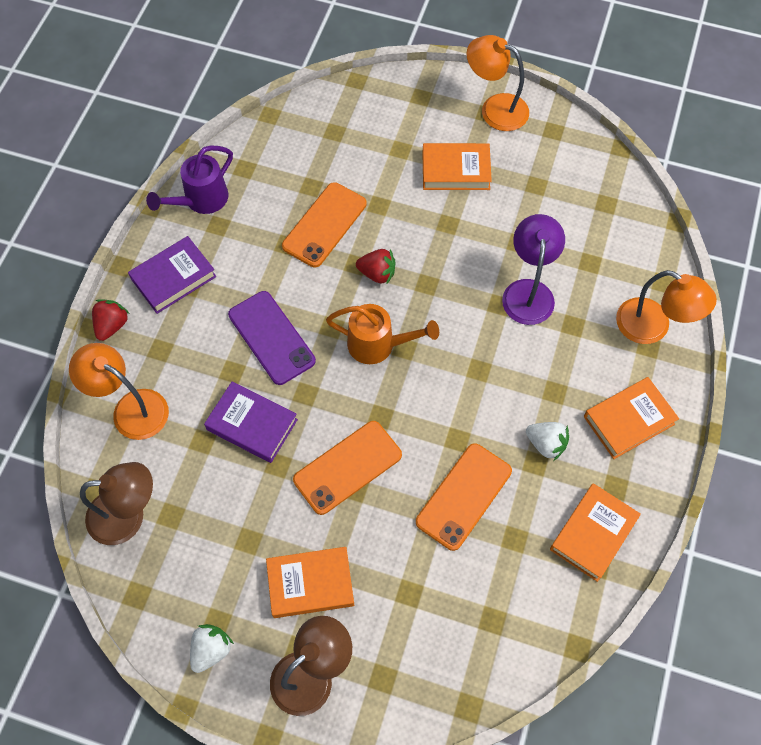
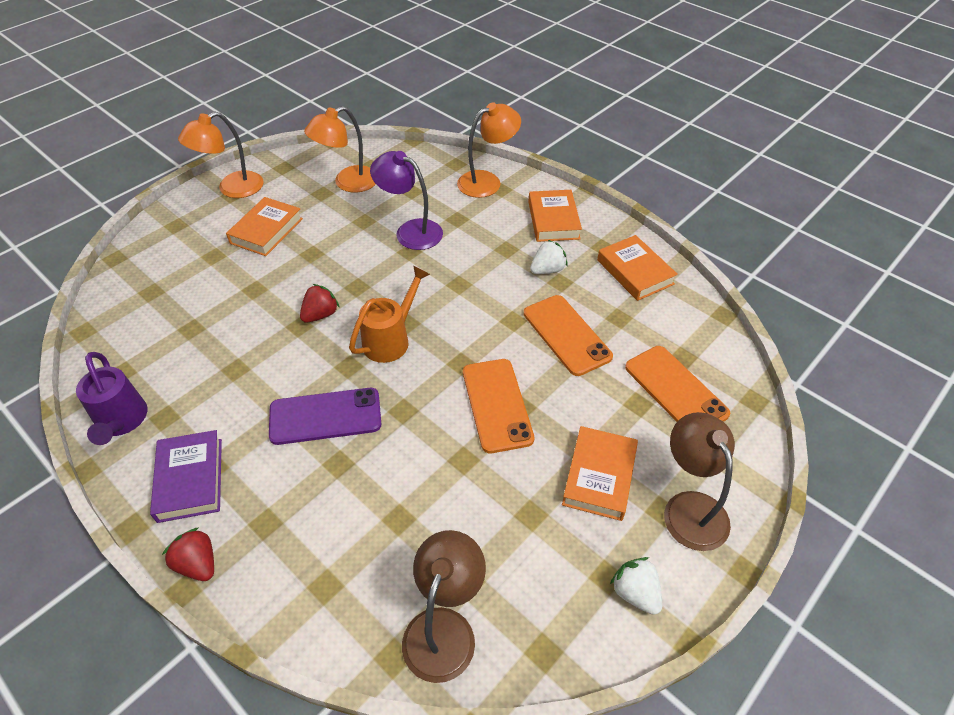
camera: 65 degrees left, 15 degrees down
(131, 408) = (315, 579): orange lamp -> orange lamp (348, 183)
(252, 424) = (408, 466): purple book -> none
(324, 225) = (240, 333): orange phone -> orange phone (675, 390)

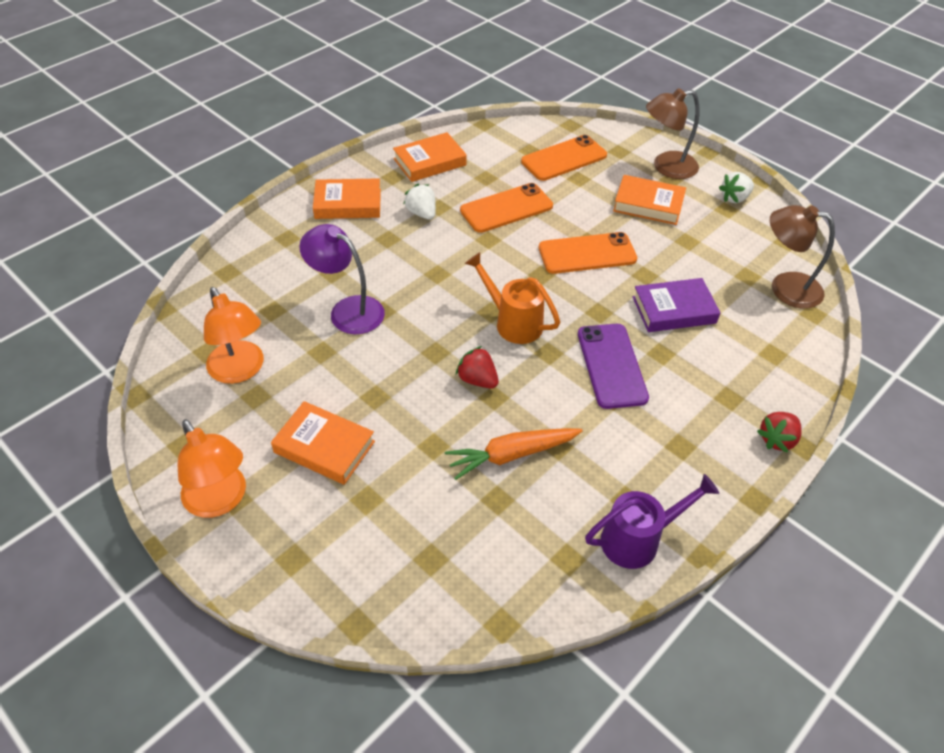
camera: 90 degrees left, 0 degrees up
(190, 479) = (697, 461): purple book -> purple book (674, 310)
(233, 337) = (512, 455): none -> orange carrot
(410, 231) = (347, 310): purple lamp -> purple lamp turned 90 degrees clockwise
(487, 181) = (270, 247): orange lamp -> none

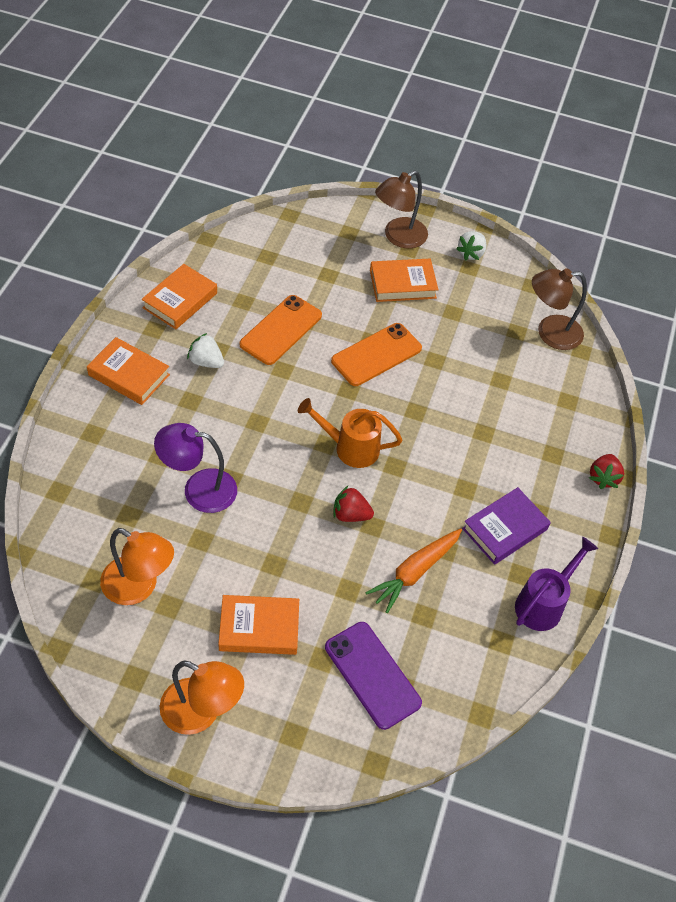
camera: 30 degrees left, 5 degrees up
(348, 204) = (129, 375): orange book -> orange book turned 60 degrees clockwise
(564, 159) = (304, 256): orange phone -> none
(612, 365) = (451, 459): purple phone -> purple phone (372, 675)
(674, 310) = (474, 387): purple book -> purple book (504, 529)

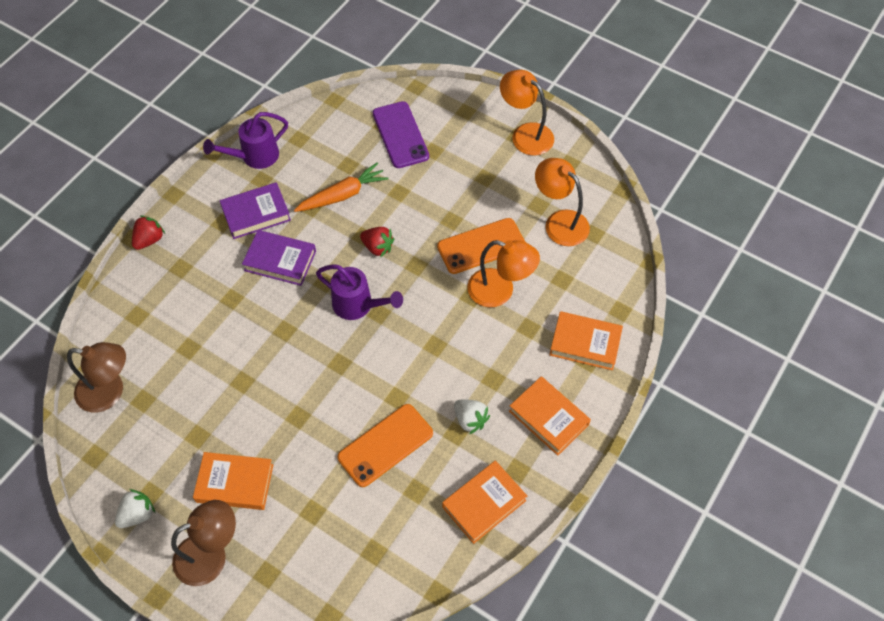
camera: 160 degrees left, 5 degrees up
(199, 489) = (500, 291): purple lamp -> orange lamp
(259, 628) = (473, 178): orange book -> orange book (585, 343)
(350, 447) = (358, 305): orange watering can -> purple watering can
(376, 355) = (298, 398): orange phone -> orange phone (481, 246)
(452, 480) = (280, 261): none -> purple book

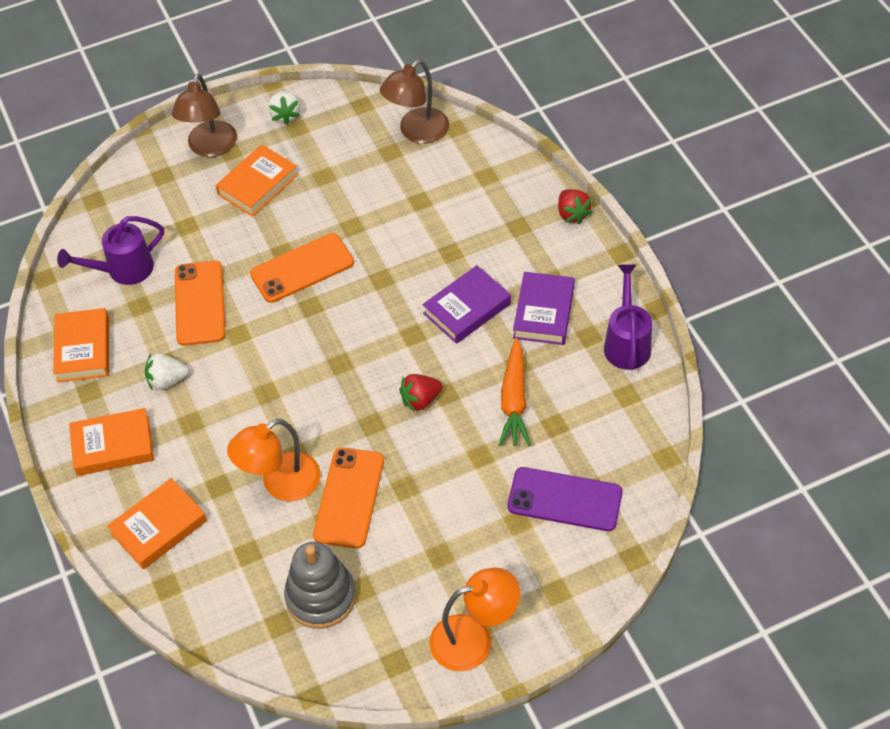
camera: 125 degrees right, 5 degrees down
(306, 392) = (302, 268): none -> orange phone
(358, 305) = (363, 350): purple watering can -> purple watering can (123, 270)
(559, 222) = (321, 597): orange lamp -> grey stacking toy

